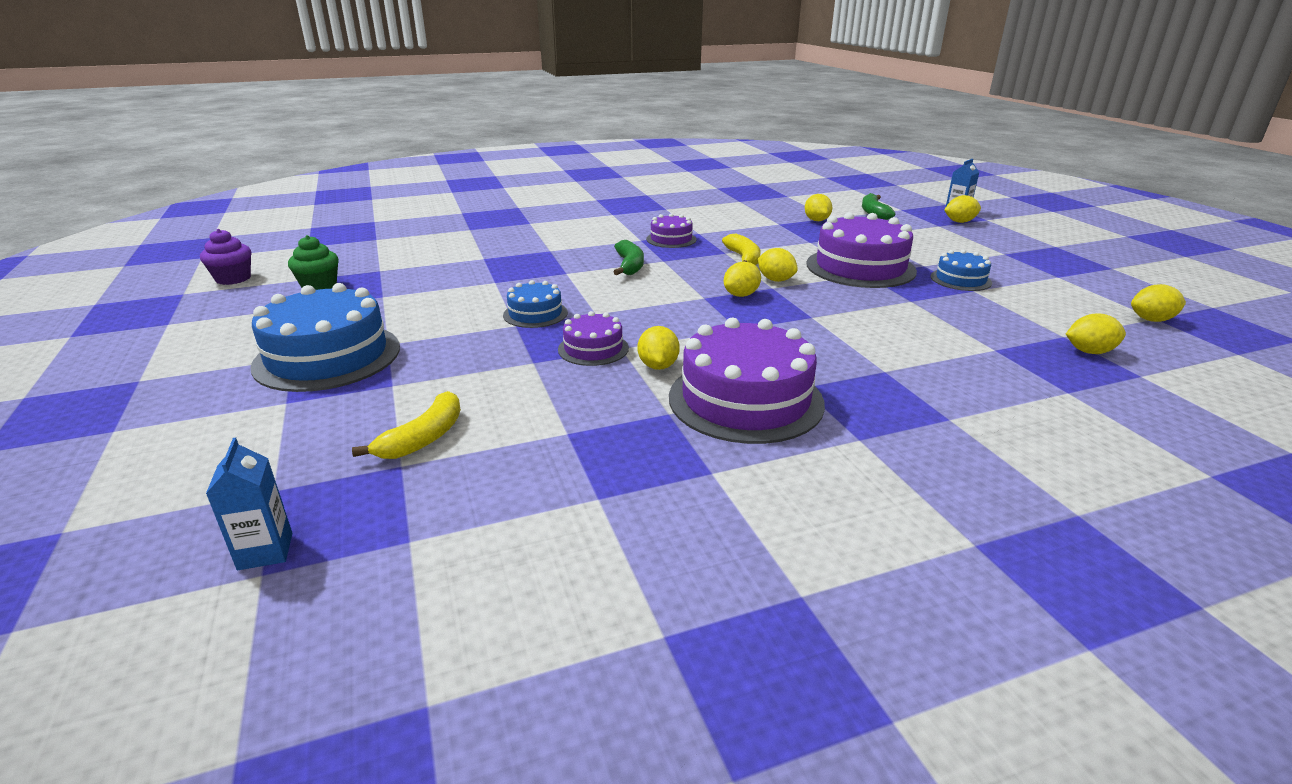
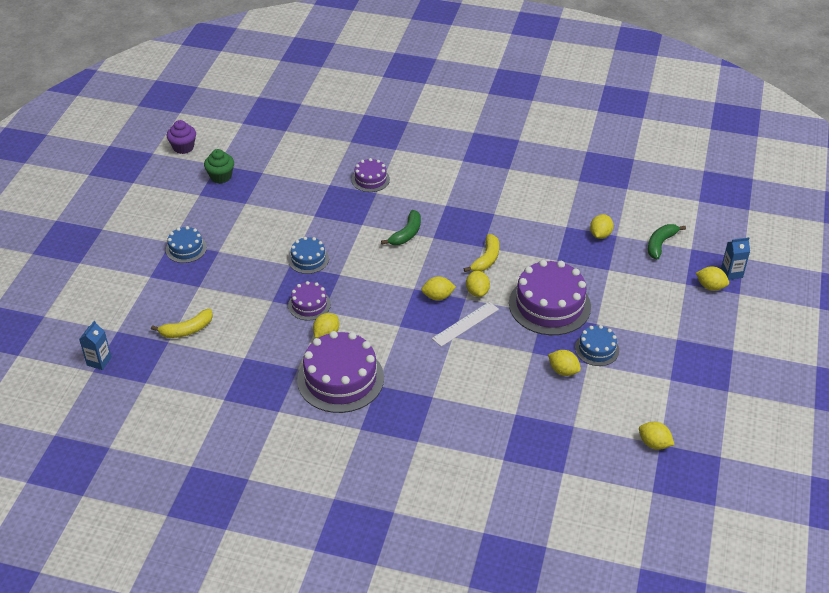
camera: 35 degrees right, 15 degrees up
(327, 356) = (186, 248): blue cake -> blue cake, size x0.52
(671, 239) = (466, 213): purple cake -> purple cake (370, 179)
(807, 304) = (465, 324): none -> white ruler
(1089, 352) = (566, 443): yellow lemon -> yellow lemon (563, 371)

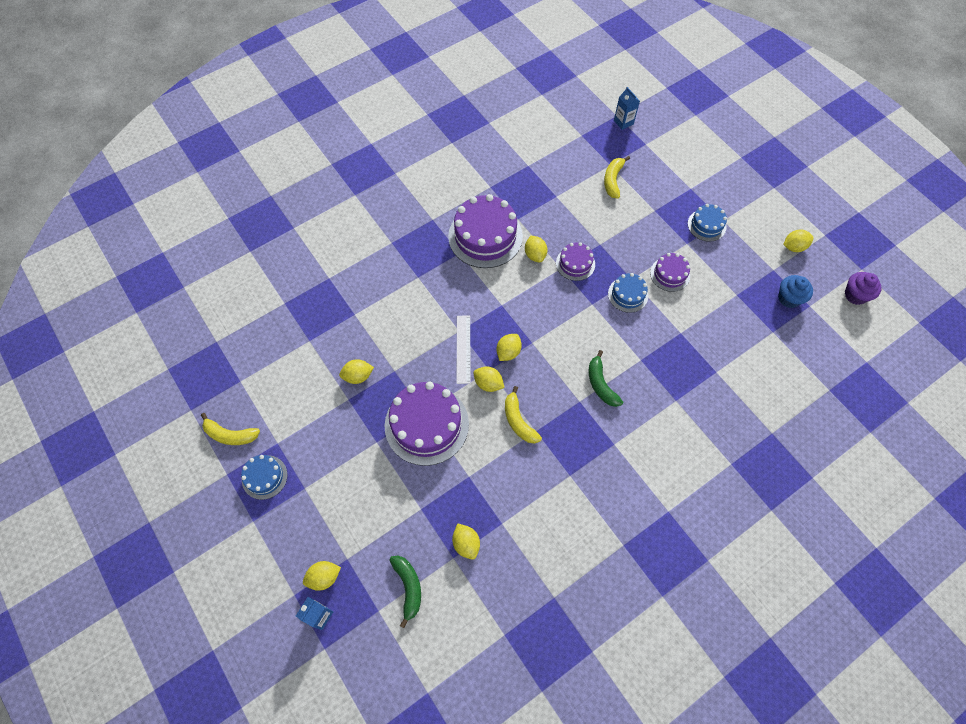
camera: 130 degrees right, 20 degrees up
(221, 176) = (789, 298): green cupcake -> blue cupcake
(370, 179) = (699, 409): purple cake -> purple cake (670, 274)
(597, 349) = (353, 418): blue cake -> blue cake (264, 477)
(654, 443) = (244, 377): yellow lemon -> yellow lemon (794, 247)
(702, 413) = (230, 435): none -> yellow banana

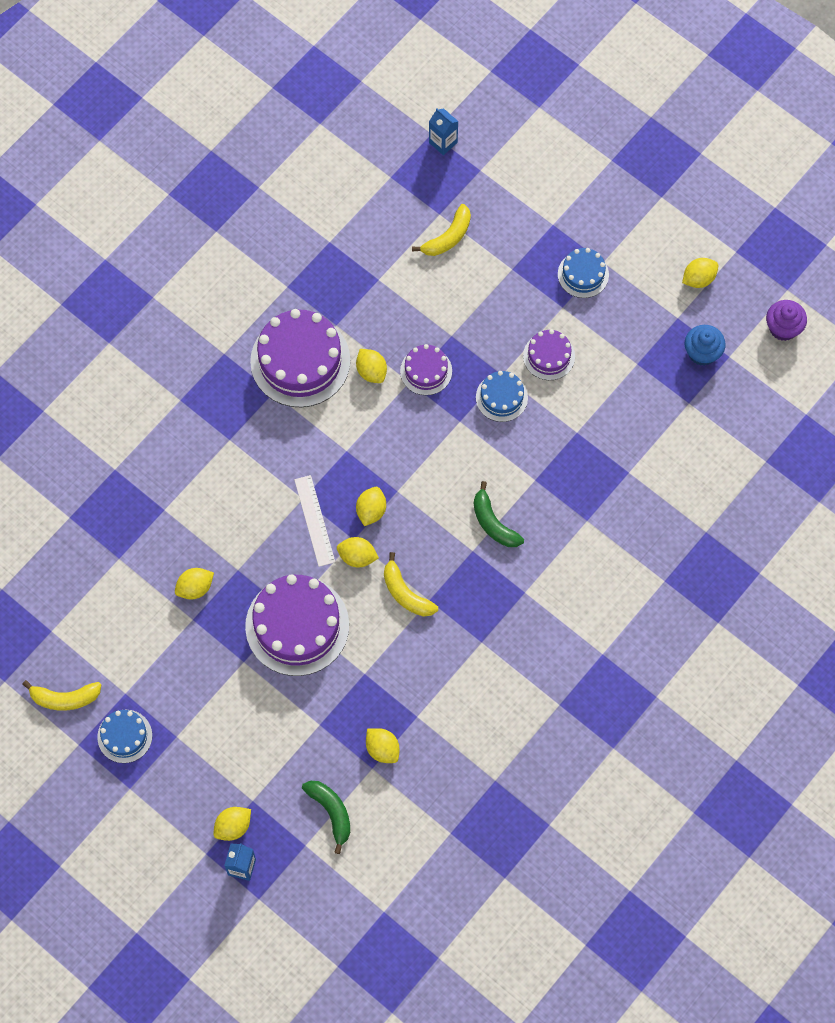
camera: 15 degrees left, 5 degrees up
(613, 180) = (448, 237): yellow banana -> yellow banana turned 135 degrees counterclockwise

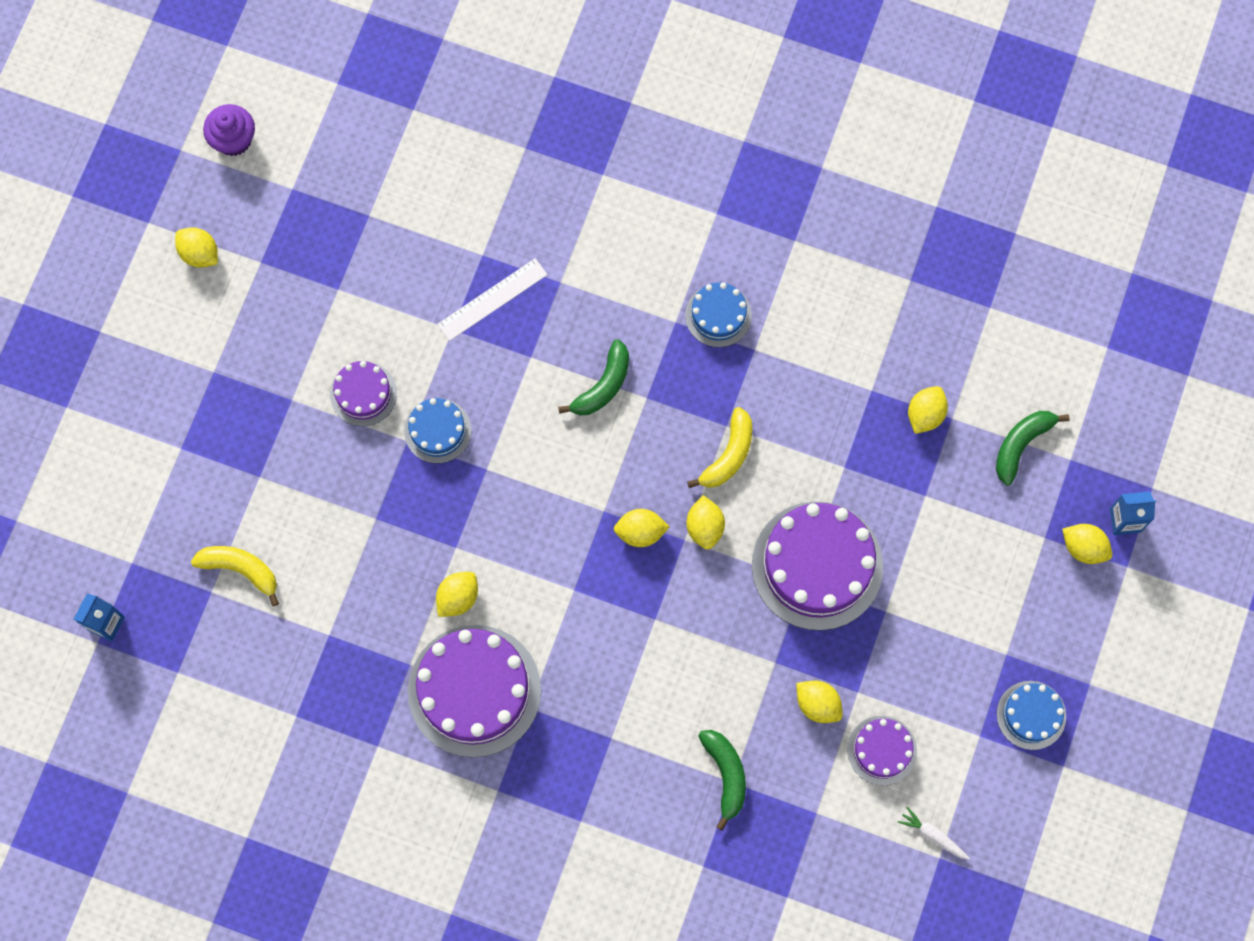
camera: 110 degrees left, 5 degrees up
(65, 698) = (1015, 805): yellow banana -> none
(69, 632) = (932, 835): none -> white carrot
(171, 507) = (725, 775): none -> green banana
(314, 520) = (678, 594): white ruler -> white ruler (492, 299)
(426, 371) = (434, 532): purple cake -> purple cake (882, 750)
(583, 274) = (238, 389): blue cake -> blue cake (718, 315)
(702, 353) = (297, 220): blue cupcake -> none

